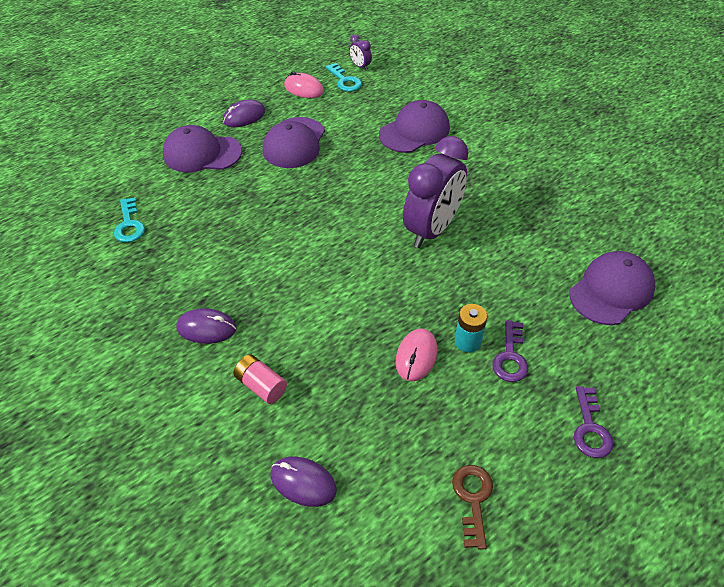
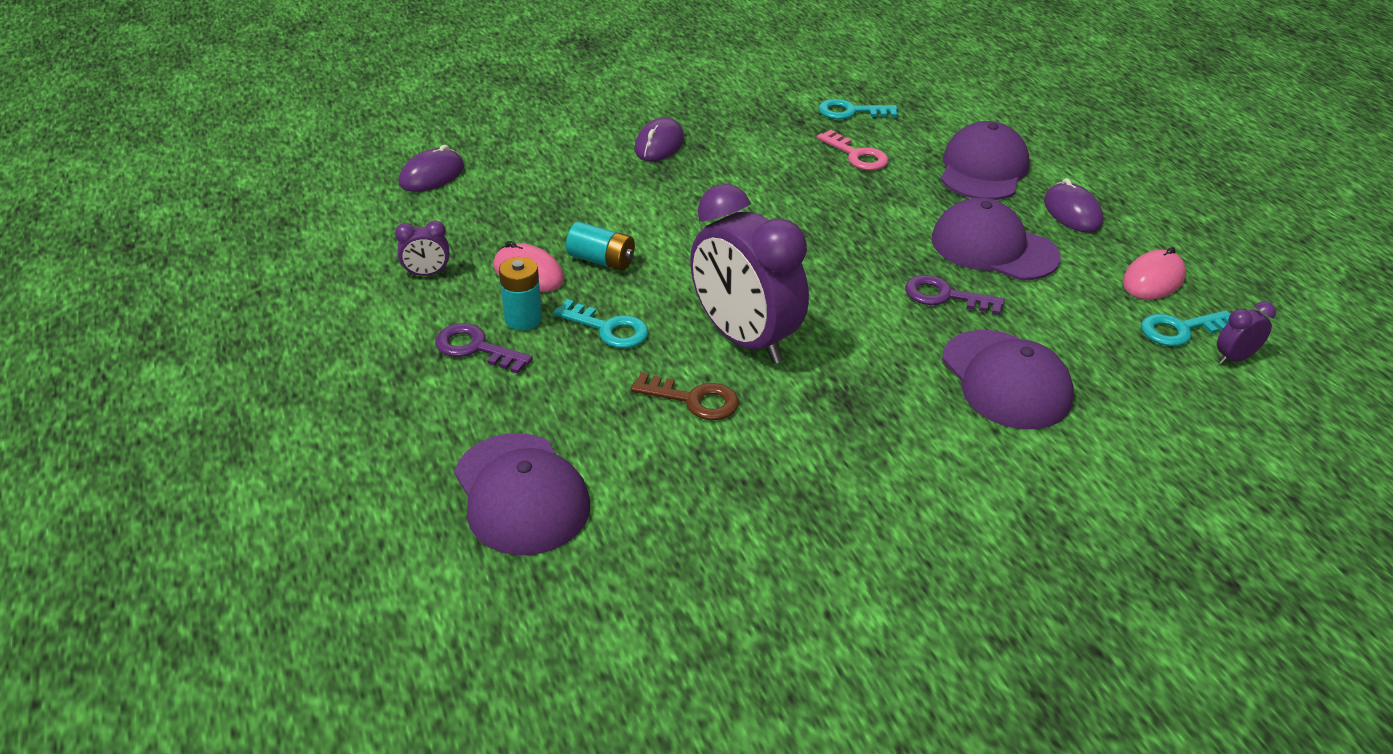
camera: 105 degrees right, 10 degrees down
(197, 212) = (857, 155): none -> pink key
(261, 386) = (560, 167): pink battery -> none
(382, 319) = (601, 260): none -> turquoise battery
(446, 421) = (427, 274): none -> purple clock
(454, 293) = (608, 329): none -> turquoise key
(473, 499) = (327, 269): brown key -> brown key (694, 400)
(590, 429) = (329, 382): purple key -> purple key (944, 296)

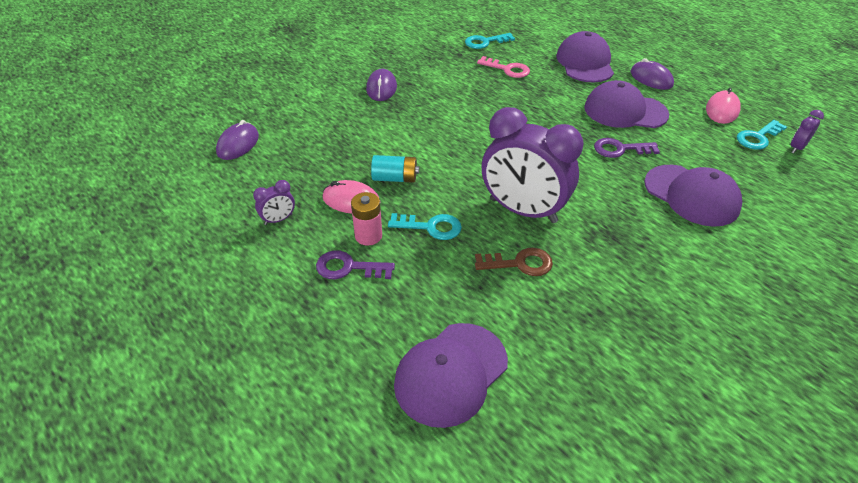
camera: 20 degrees left, 5 degrees up
(521, 494) = (451, 373): purple cap -> purple cap turned 90 degrees clockwise
(523, 319) = (368, 236): turquoise battery -> pink battery

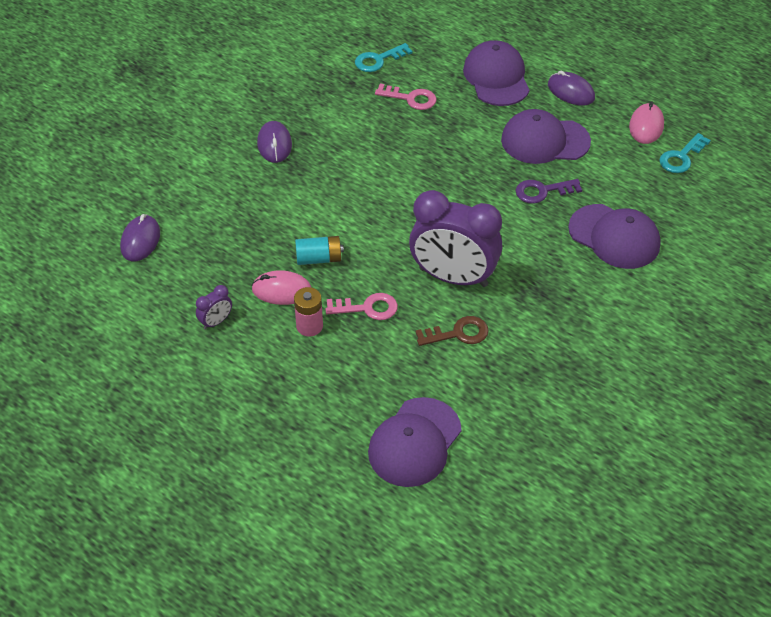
camera: 10 degrees left, 5 degrees up
(348, 267) = (299, 361): purple key -> none
(431, 227) = (368, 308): turquoise key -> pink key
(796, 148) = (719, 165): purple clock -> none

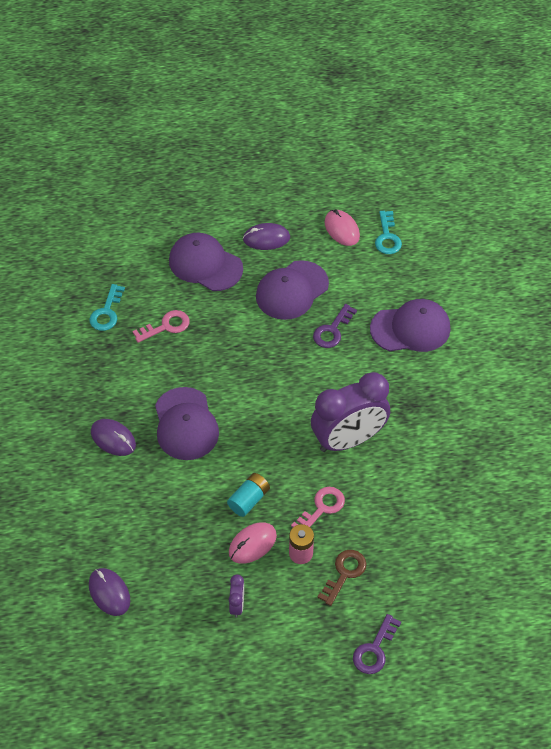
camera: 45 degrees left, 5 degrees up
(276, 440) = (374, 650): none -> purple key
(414, 442) = (455, 573): purple cap -> purple cap (185, 424)
(458, 333) = (396, 477): brown key -> brown key (344, 573)

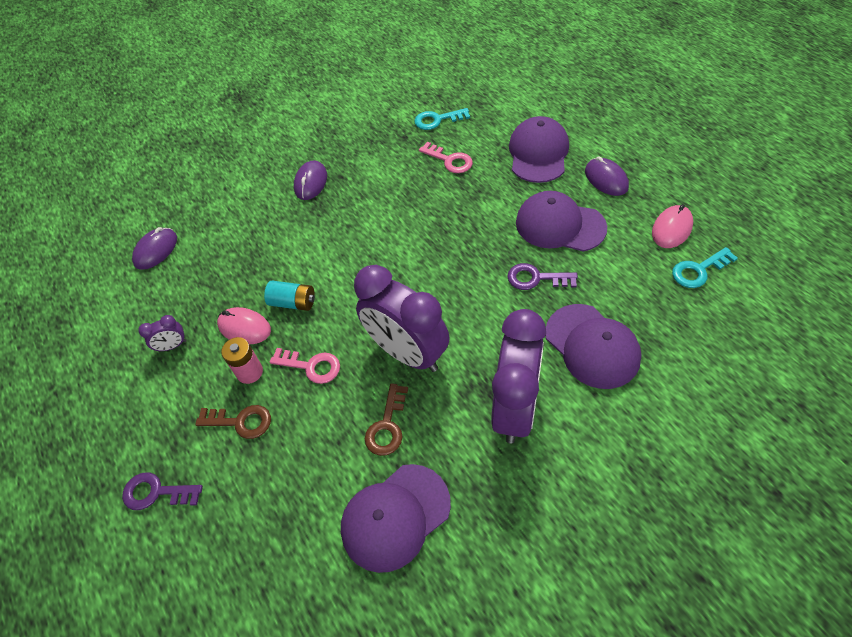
camera: 70 degrees right, 0 degrees up
(185, 424) = (352, 220): purple cap -> purple cap (395, 517)
(403, 477) = (387, 426): none -> brown key
(433, 395) = (515, 408): none -> purple clock

